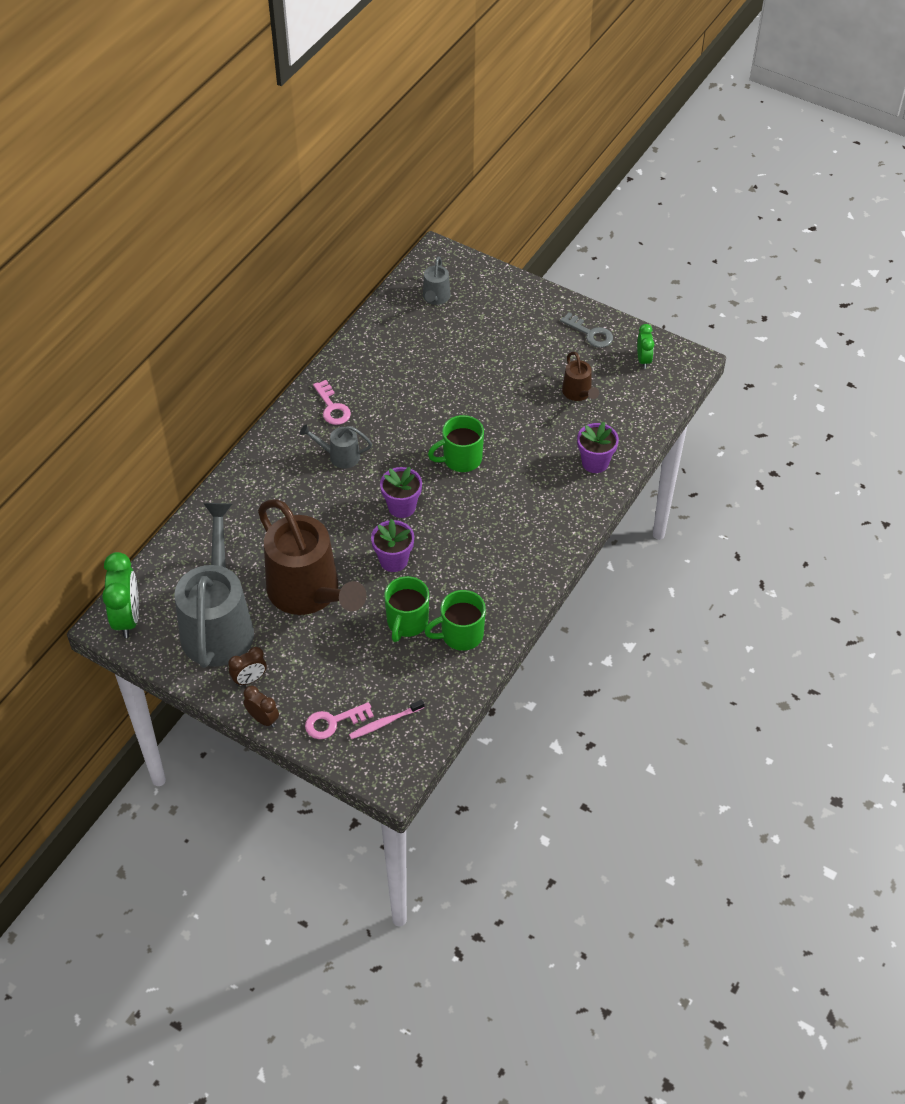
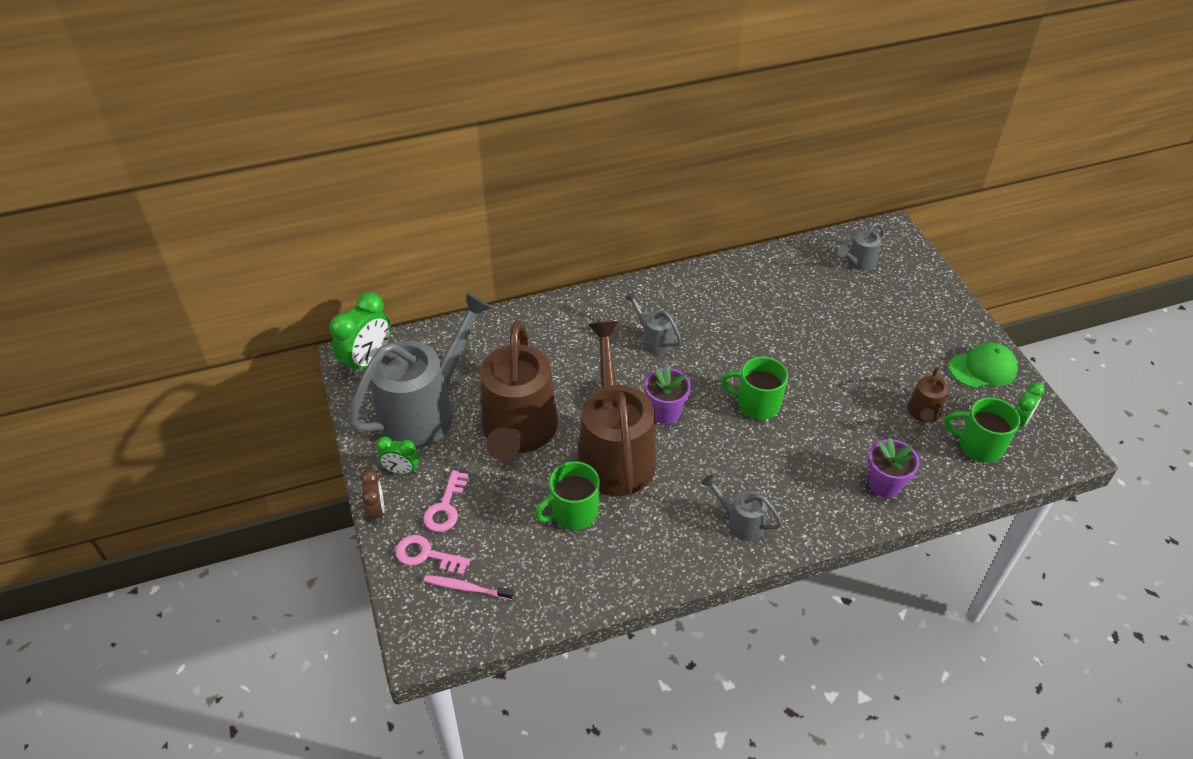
camera: 40 degrees right, 5 degrees down
(249, 679) = (401, 470): brown clock -> green clock
(332, 407) = (686, 299): pink key -> pink key (445, 507)
(393, 560) = (614, 452): purple flower pot -> brown watering can
(460, 635) = (608, 557): green mug -> green mug (978, 446)
(525, 551) = (740, 522): none -> grey watering can
(590, 333) = (983, 368): grey key -> green cap

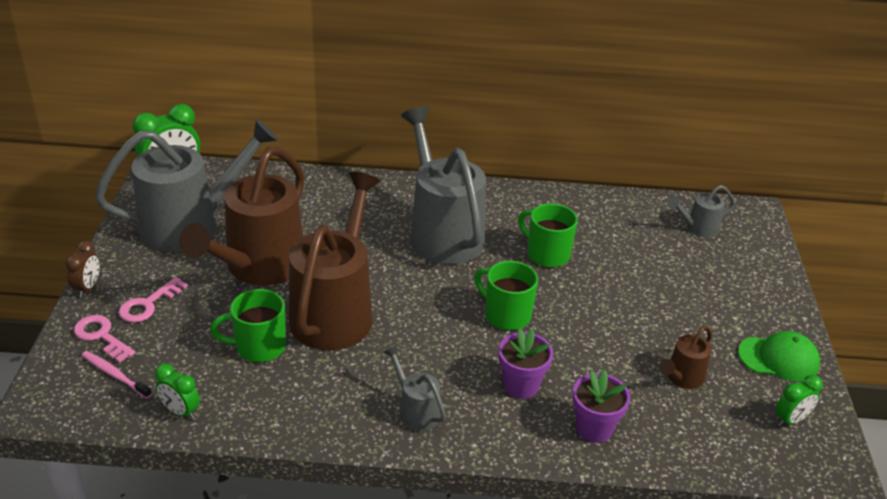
camera: 20 degrees right, 10 degrees down
(401, 470) = (133, 264): green clock -> green clock (180, 411)
(653, 340) = (441, 232): grey watering can -> grey watering can, size x2.26
(665, 412) = (409, 293): purple flower pot -> purple flower pot (521, 385)
(978, 446) = (726, 427): green mug -> green mug (546, 254)

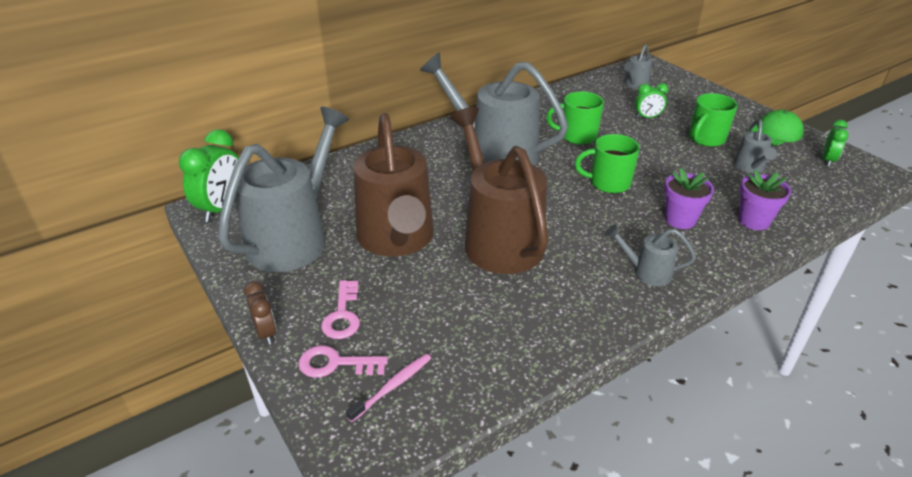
camera: 35 degrees left, 0 degrees up
(114, 374) = (392, 386): pink toothbrush -> pink toothbrush turned 135 degrees clockwise
(180, 411) = (490, 379): green clock -> green clock (647, 117)
(259, 347) = (480, 294): green mug -> green mug (706, 139)
(682, 378) = (750, 167): brown watering can -> grey watering can

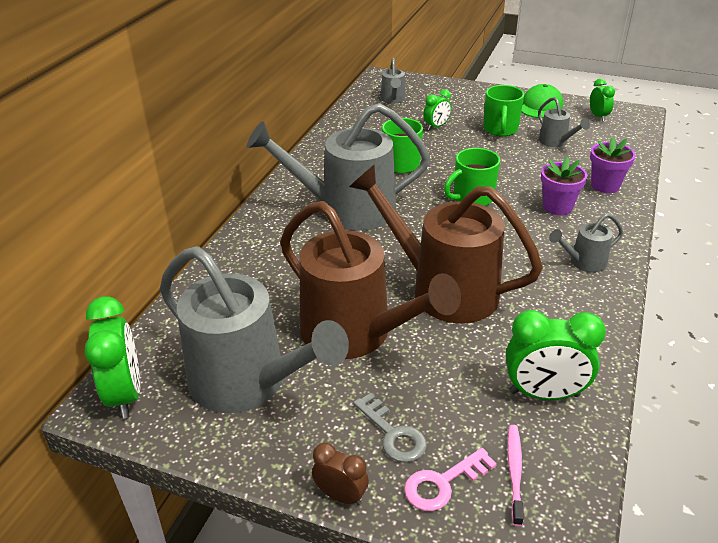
camera: 35 degrees left, 0 degrees up
(294, 237) = (249, 383): grey watering can -> grey watering can turned 135 degrees clockwise
(343, 315) = (393, 434): pink key -> grey key
(483, 349) = (544, 394): none -> green clock

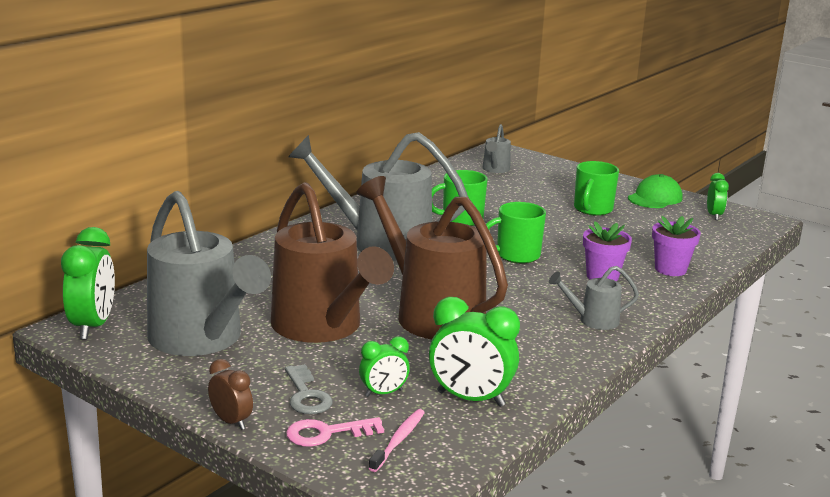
camera: 15 degrees right, 15 degrees down
(436, 126) = (524, 197): green clock -> green clock (383, 393)
(556, 142) = (646, 228): grey watering can -> none

